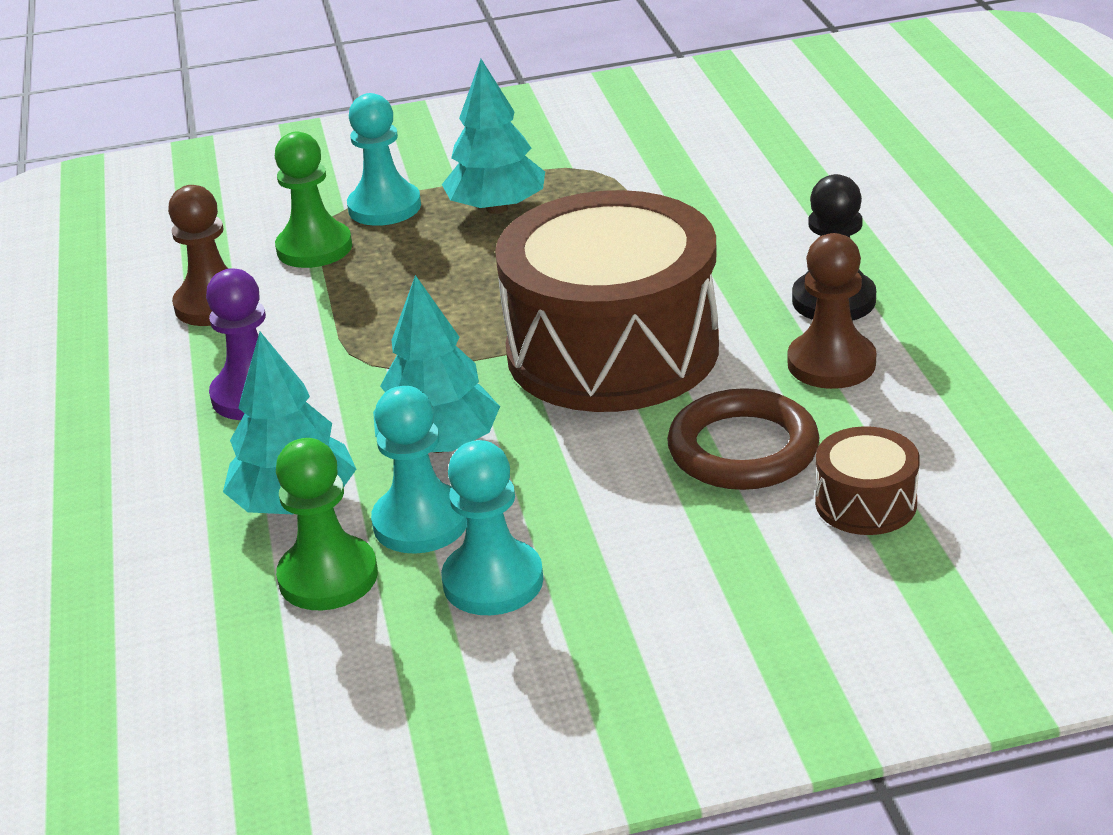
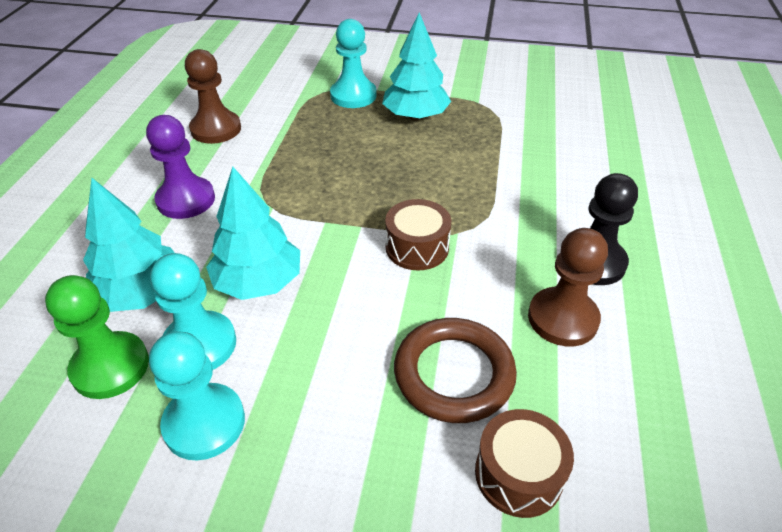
camera: 20 degrees right, 10 degrees up
(314, 248) = (296, 110): green pawn -> none
(612, 350) = (417, 247): brown drum -> brown drum, size x0.41

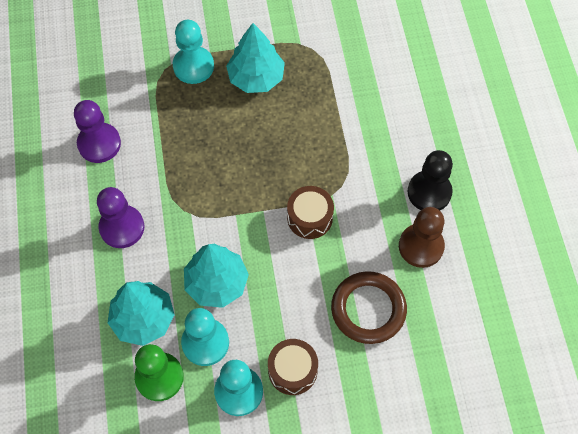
camera: 20 degrees left, 20 degrees up
(216, 129) = (99, 144): brown pawn -> purple pawn
(518, 474) = (423, 359): brown drum -> brown drum (292, 370)

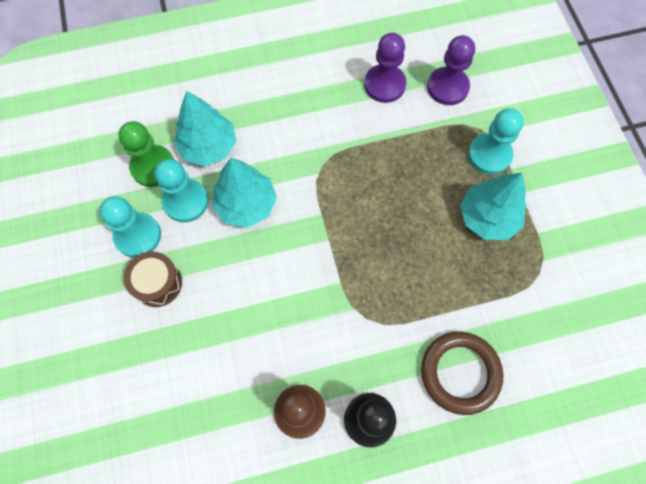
camera: 85 degrees right, 5 degrees up
(122, 227) = (298, 116): purple pawn -> purple pawn (447, 87)
(310, 218) = (324, 287): brown drum -> none
(368, 309) = (223, 355): brown ring -> brown ring (460, 373)

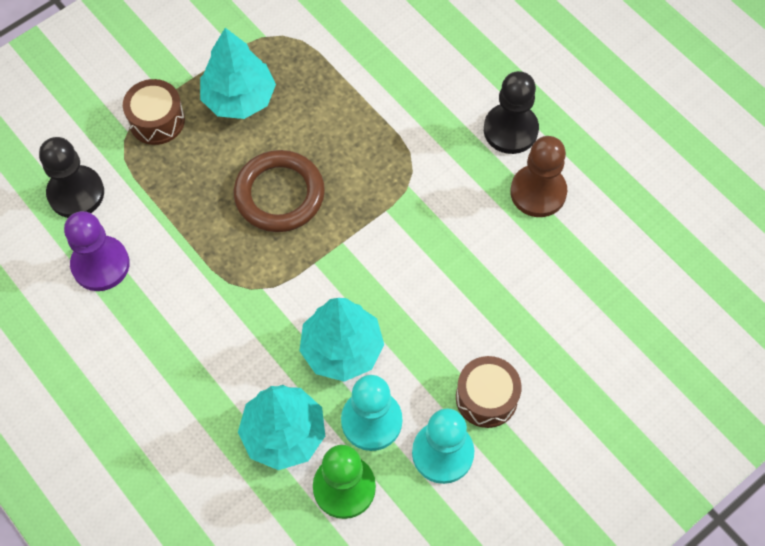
camera: 115 degrees left, 5 degrees down
(447, 87) = (76, 193): purple pawn -> black pawn
(460, 373) = (423, 71): brown ring -> brown ring (279, 194)
(489, 155) = (157, 120): turquoise pawn -> brown drum

